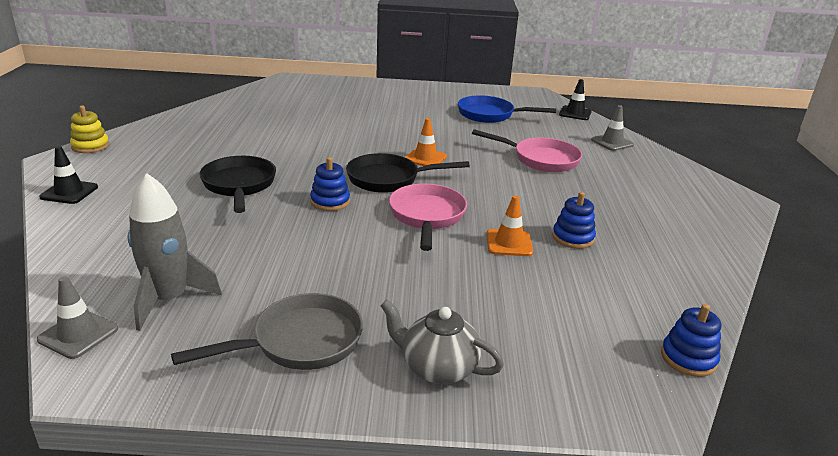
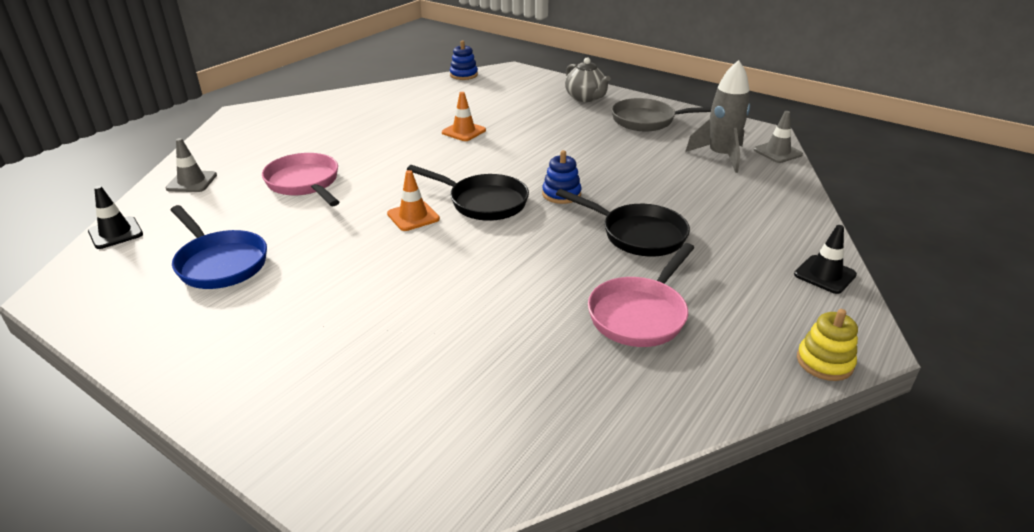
camera: 145 degrees left, 5 degrees up
(239, 185) = (637, 234): black pan -> black pan turned 75 degrees counterclockwise
(427, 217) = (495, 161): pink pan -> pink pan (640, 314)
(573, 238) = (415, 124): blue stacking toy -> none

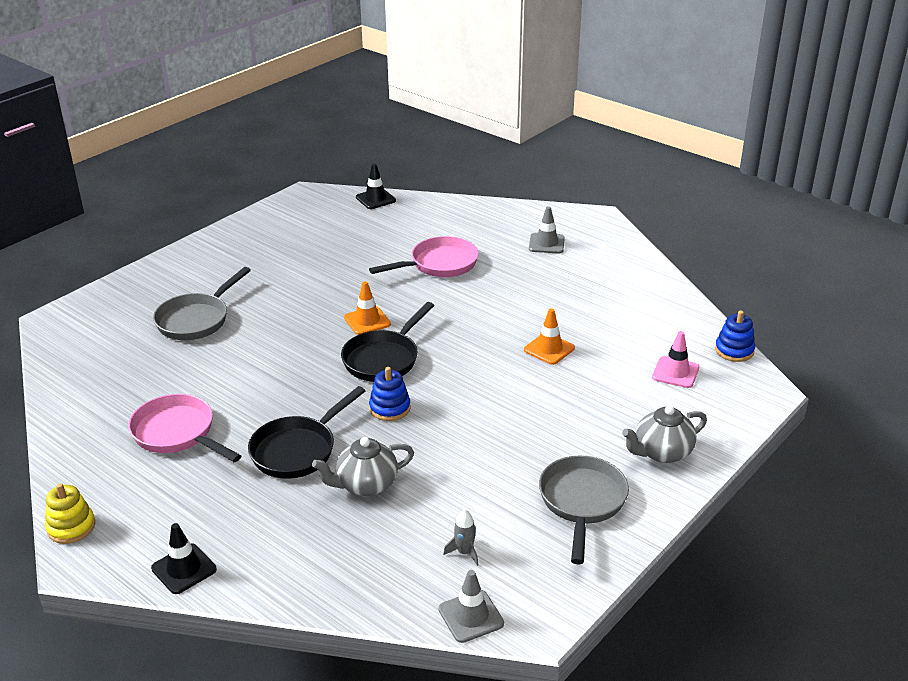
camera: 95 degrees right, 0 degrees up
(192, 182) = (451, 214): grey traffic cone -> grey traffic cone (546, 244)
(220, 263) = (321, 243): blue pan -> none
(399, 343) = (196, 320): none -> grey pan
(492, 92) = (675, 372): none -> pink traffic cone
(669, 197) = (366, 485): none -> grey teapot
(720, 156) = (464, 552): grey rocket -> grey rocket, size x0.45

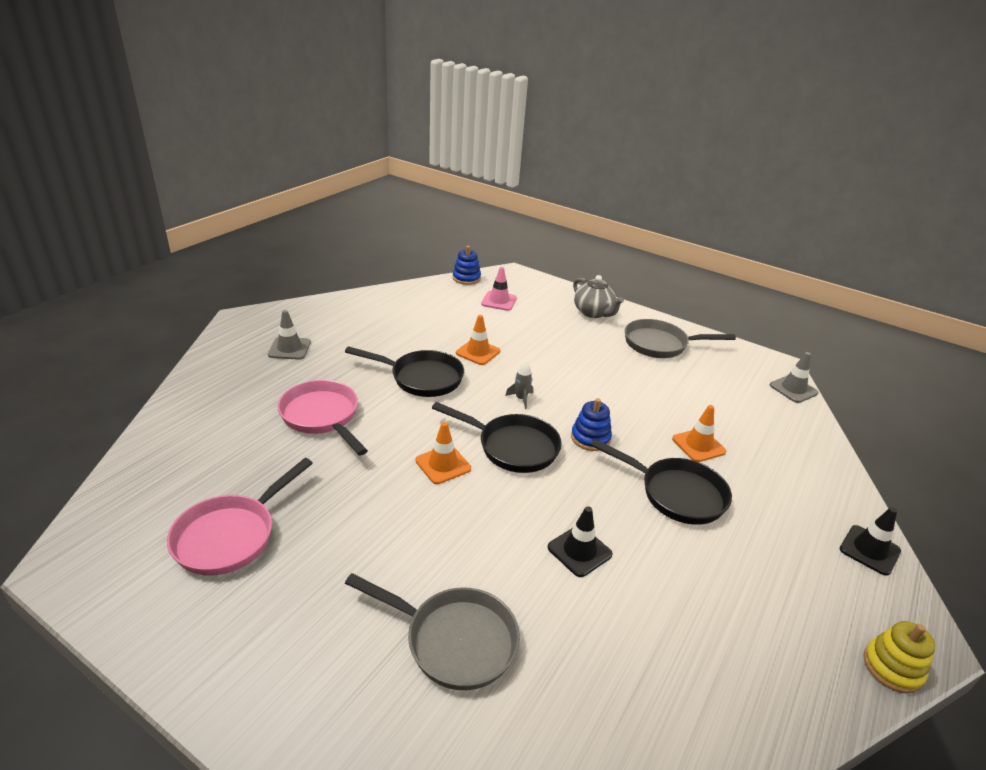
camera: 100 degrees left, 0 degrees up
(178, 433) = (697, 601): pink pan -> pink pan (231, 535)
(366, 485) = (698, 445): grey teapot -> orange traffic cone
(375, 199) = (124, 481): black traffic cone -> black traffic cone (579, 551)
(464, 552) = (739, 392): grey rocket -> grey rocket (521, 399)
(498, 313) = (421, 378): none -> black pan

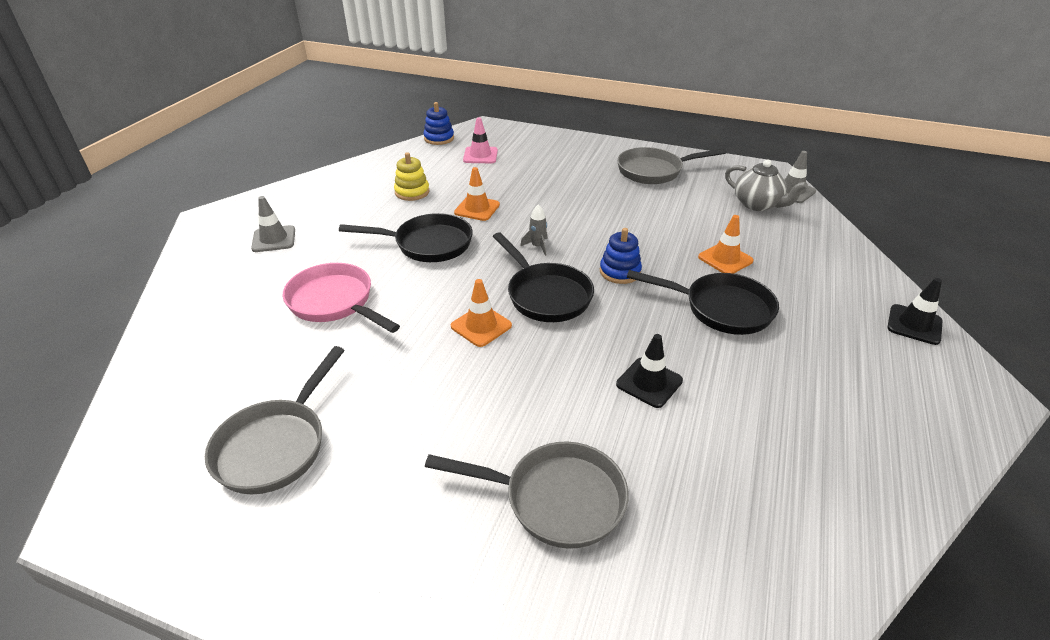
camera: 10 degrees left, 5 degrees up
(231, 535) = (276, 445): pink pan -> grey pan
(512, 447) = (546, 295): black pan -> black pan turned 45 degrees clockwise
(593, 313) = (579, 151): grey teapot -> grey teapot (757, 204)
(892, 667) = (974, 427): yellow stacking toy -> yellow stacking toy (412, 192)

